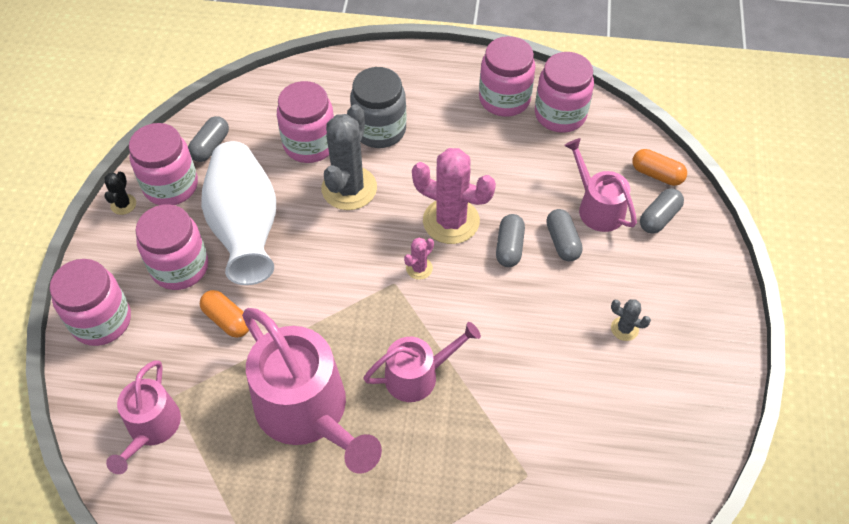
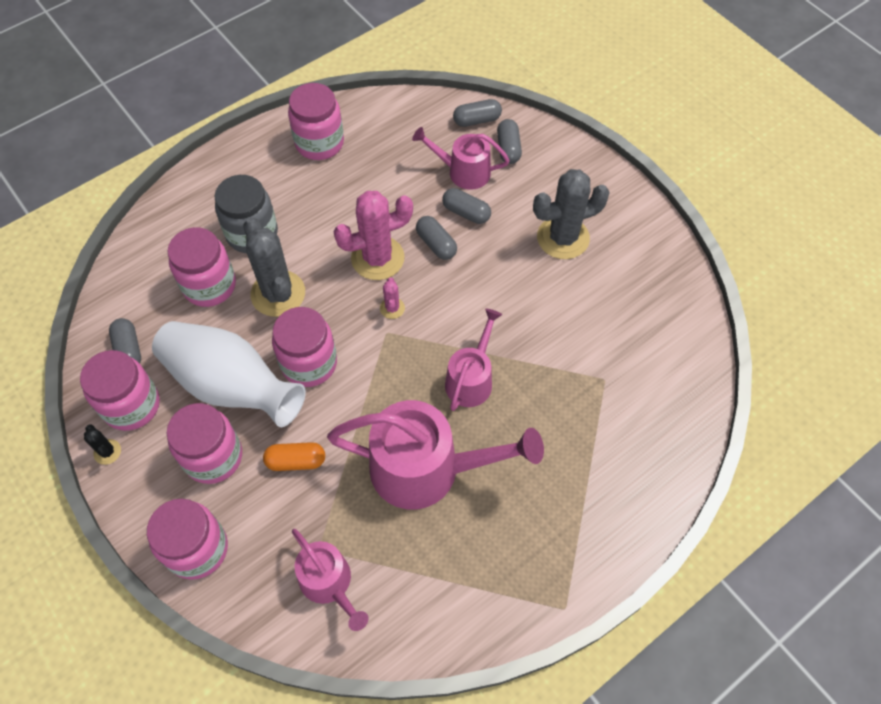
camera: 45 degrees left, 5 degrees up
(560, 115) = (370, 126): pink jar -> pink jar (309, 363)
(624, 329) = (563, 238): grey cactus -> grey cactus, size x2.20
(657, 174) = (477, 120): orange capsule -> grey capsule

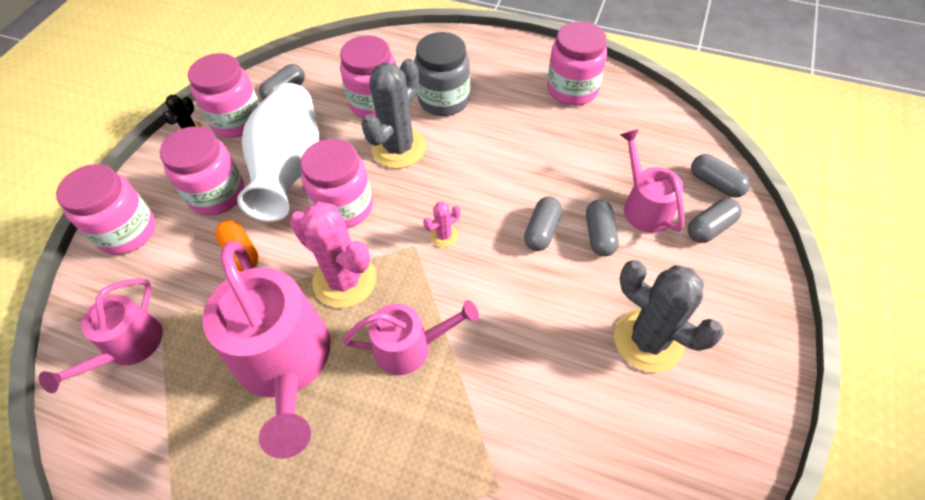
camera: 60 degrees right, 5 degrees down
(377, 258) = (489, 195): pink cactus -> pink cactus (345, 280)

